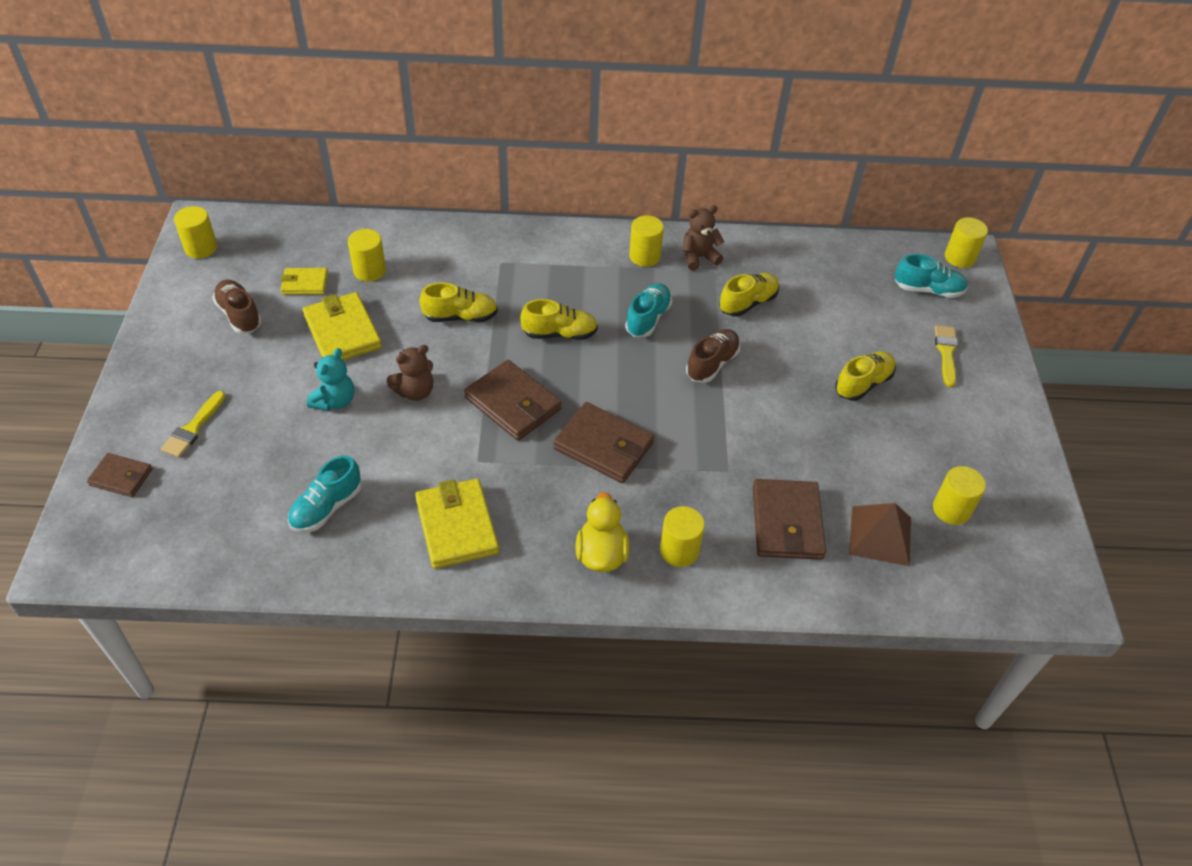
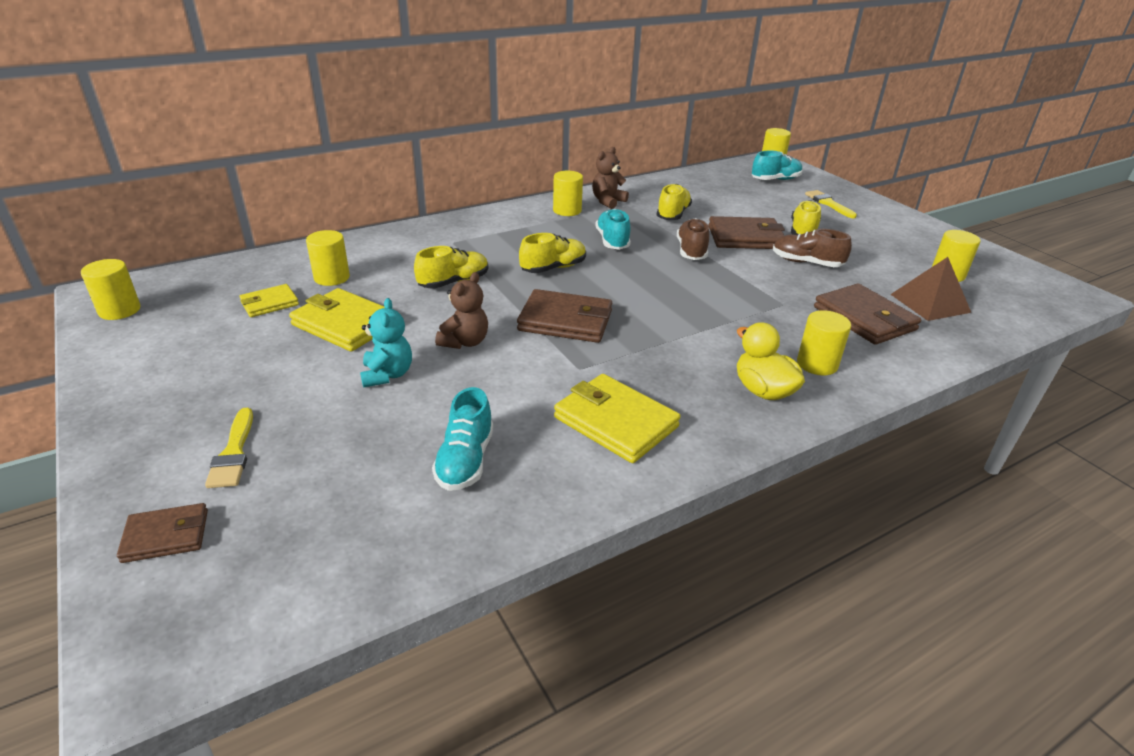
camera: 30 degrees left, 15 degrees down
(239, 315) = (212, 345): brown shoe -> brown shoe (806, 263)
(603, 446) = (674, 322): brown wallet -> brown wallet (745, 237)

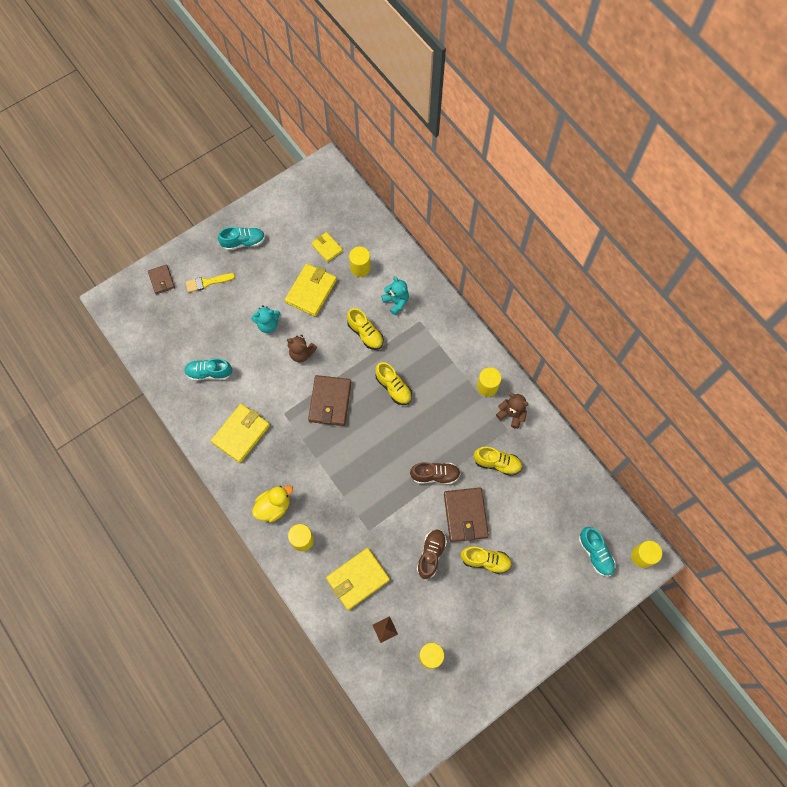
camera: 85 degrees right, 35 degrees up
(119, 310) = (310, 184): yellow cylinder -> none
(411, 255) = (396, 302): none -> turquoise teddy bear
(612, 241) = (441, 421): turquoise shoe -> turquoise shoe (243, 242)
(828, 204) = (549, 592): yellow brush -> none
(864, 318) = (358, 579): brown wallet -> yellow wallet
(930, 303) = (385, 629): brown pyramid -> brown pyramid, size x0.54

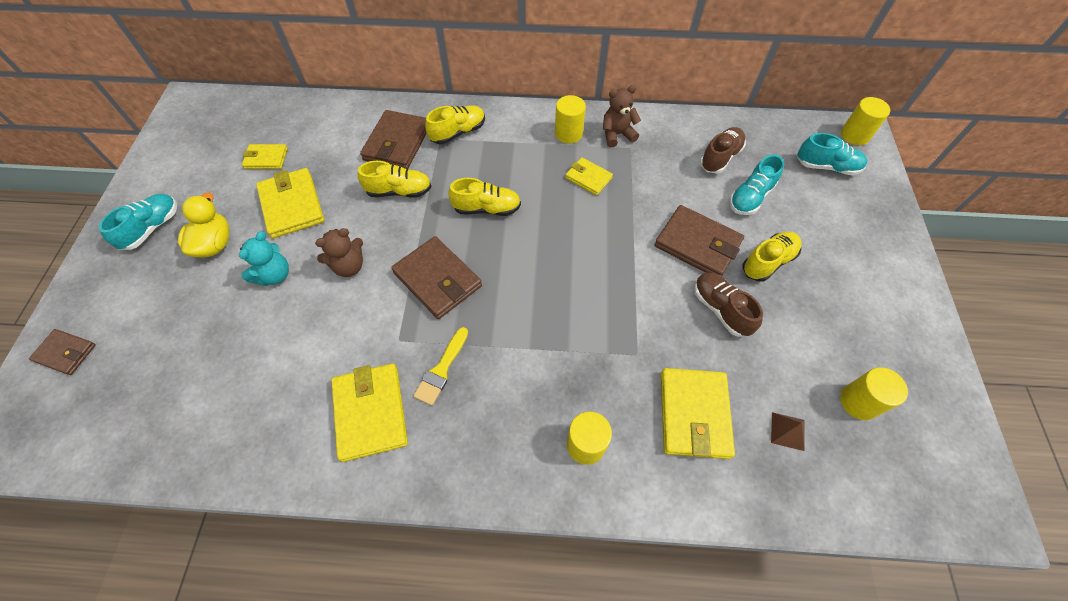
camera: 50 degrees left, 10 degrees down
(207, 282) = (142, 301): yellow brush -> yellow brush (441, 369)
(209, 373) = (249, 389): turquoise shoe -> turquoise shoe (750, 197)
(274, 507) = (508, 447): yellow duck -> yellow duck (214, 244)
(360, 267) = (324, 146): yellow cylinder -> none
(396, 302) = (397, 143): turquoise teddy bear -> brown wallet
(435, 475) = (625, 240): brown shoe -> brown shoe (720, 158)
(462, 423) = (588, 178): none -> yellow wallet
(497, 463) = (660, 179): yellow shoe -> yellow shoe (458, 132)

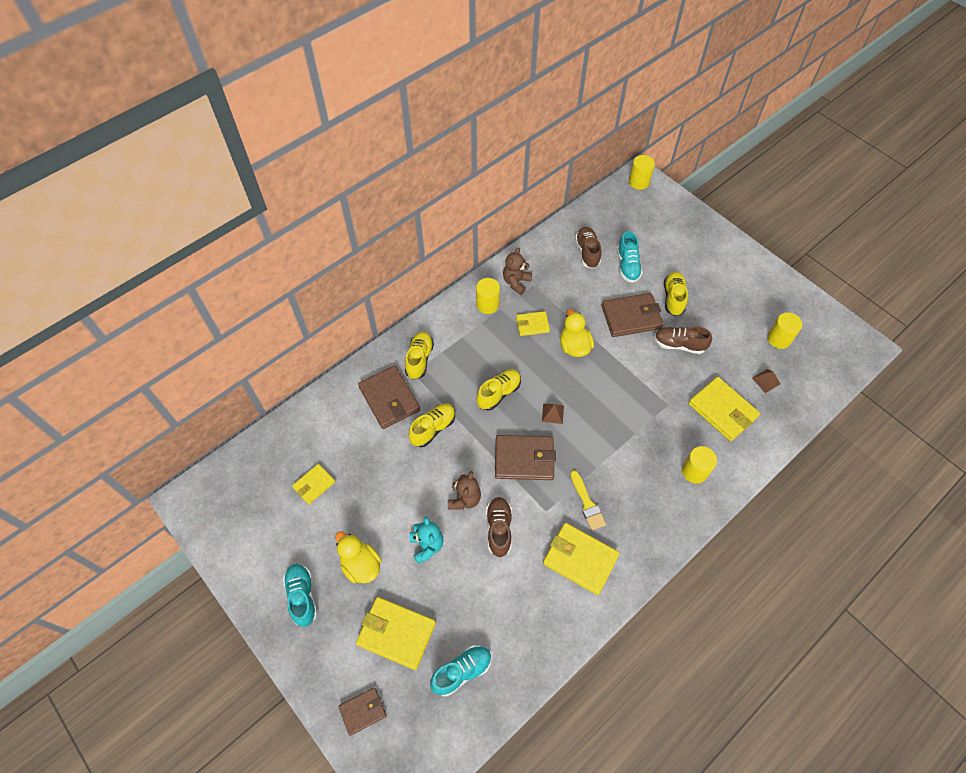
camera: 45 degrees left, 0 degrees up
(292, 206) = (377, 497): yellow wallet -> yellow wallet (396, 633)
(341, 316) = (499, 529): none -> brown shoe
(512, 264) = (552, 413): none -> brown pyramid
(605, 225) = (574, 346): none -> yellow duck
(826, 167) = (644, 214): turquoise shoe -> turquoise shoe (462, 671)

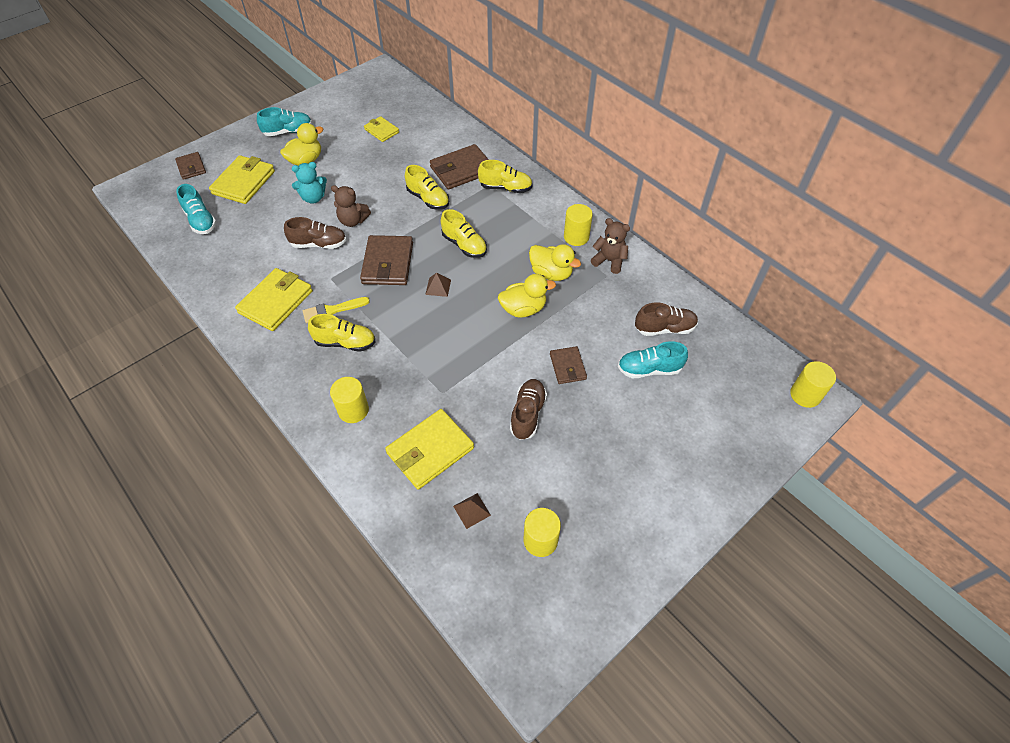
camera: 90 degrees right, 5 degrees down
(532, 325) = (551, 273): yellow wallet -> yellow duck
(631, 317) = (567, 366): brown wallet -> brown wallet, size x0.58
(673, 298) = (601, 416): yellow shoe -> yellow shoe (345, 342)

